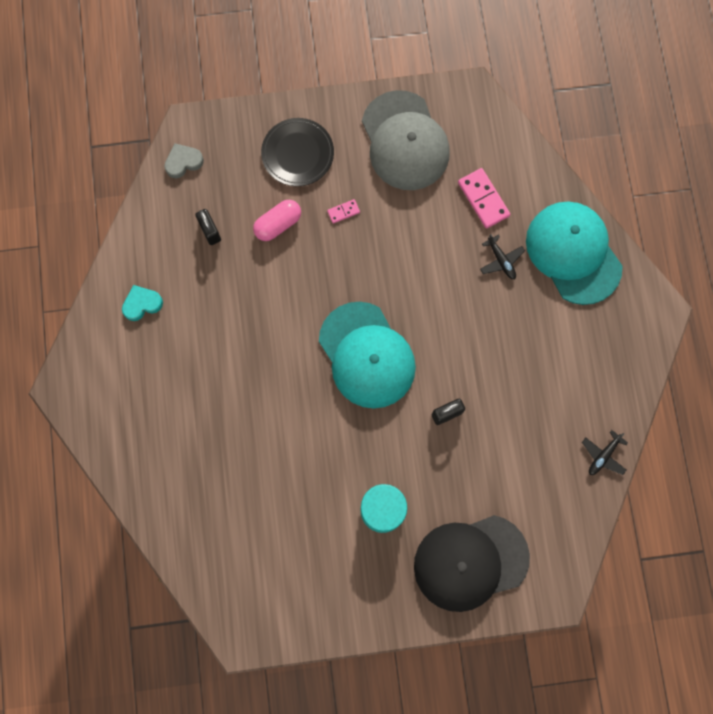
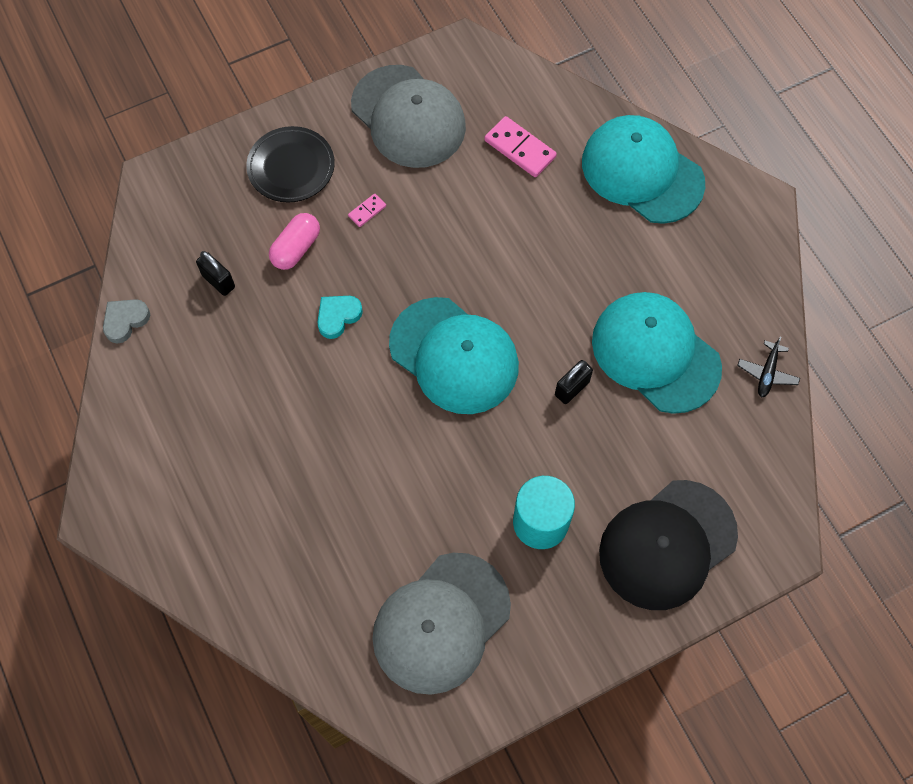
camera: 20 degrees left, 10 degrees down
(142, 304) = (164, 387): turquoise heart -> turquoise heart (338, 316)
(183, 162) = (160, 217): grey heart -> grey heart (125, 321)
(281, 559) = (441, 623): none -> grey cap
(501, 260) = (566, 205): black plane -> none
(522, 408) = (655, 353): none -> turquoise cap

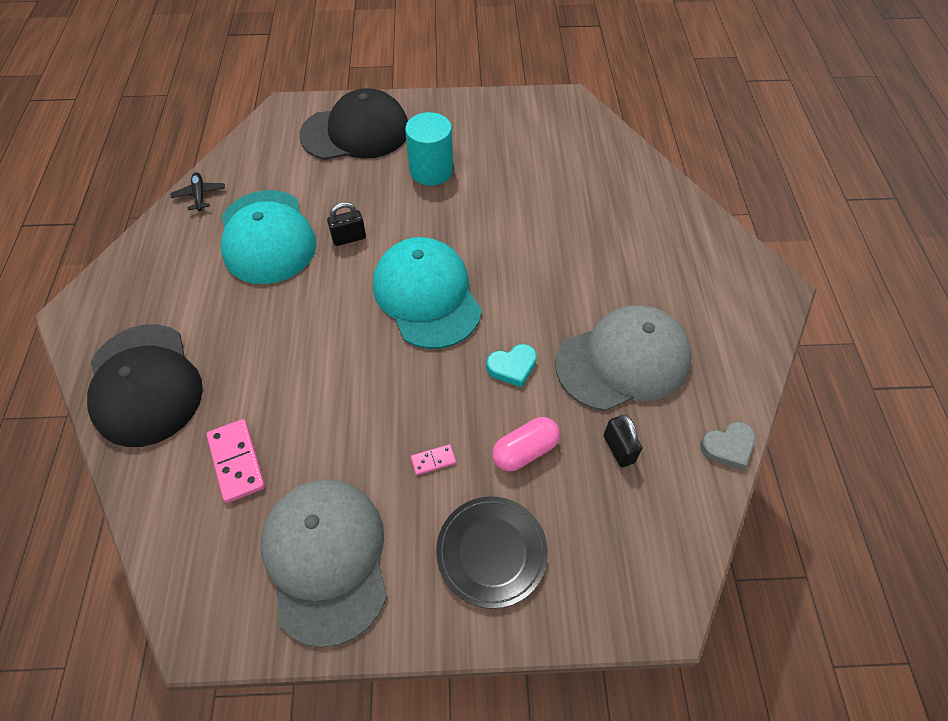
camera: 155 degrees left, 10 degrees down
(441, 623) = (532, 144): grey cap -> grey cap (623, 360)
(642, 172) = (145, 384): turquoise cap -> black cap
(767, 373) = (199, 195): black plane -> black plane turned 60 degrees counterclockwise

